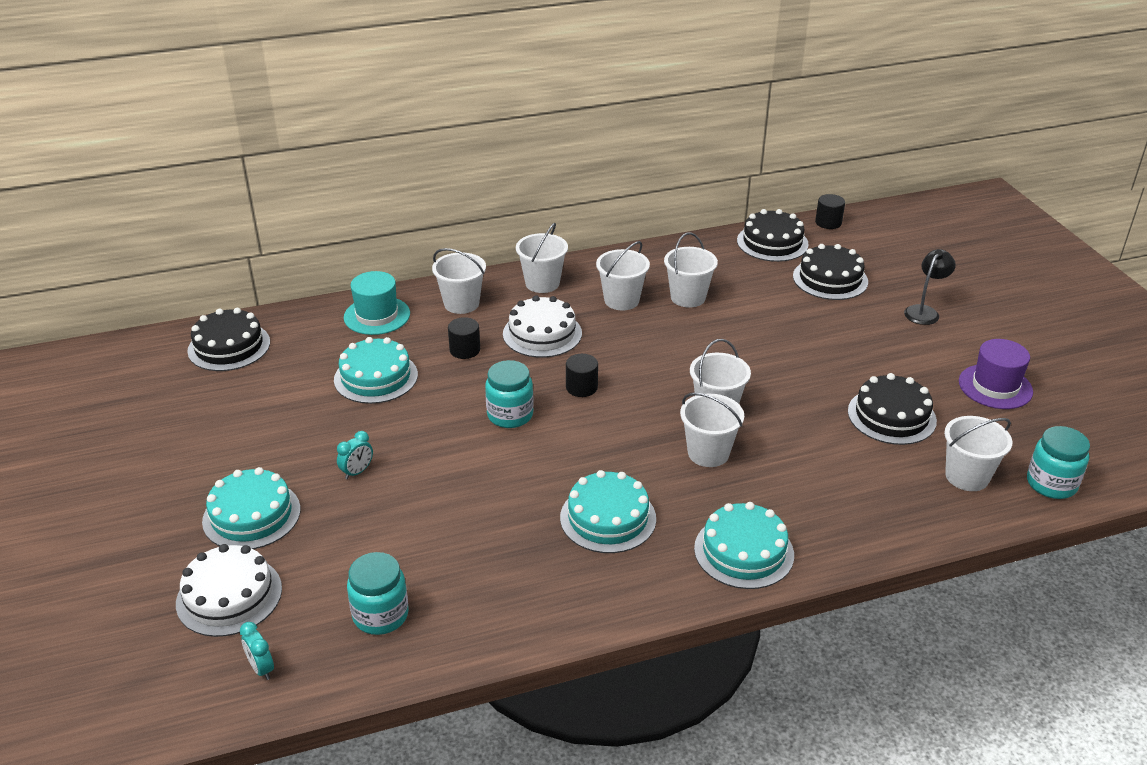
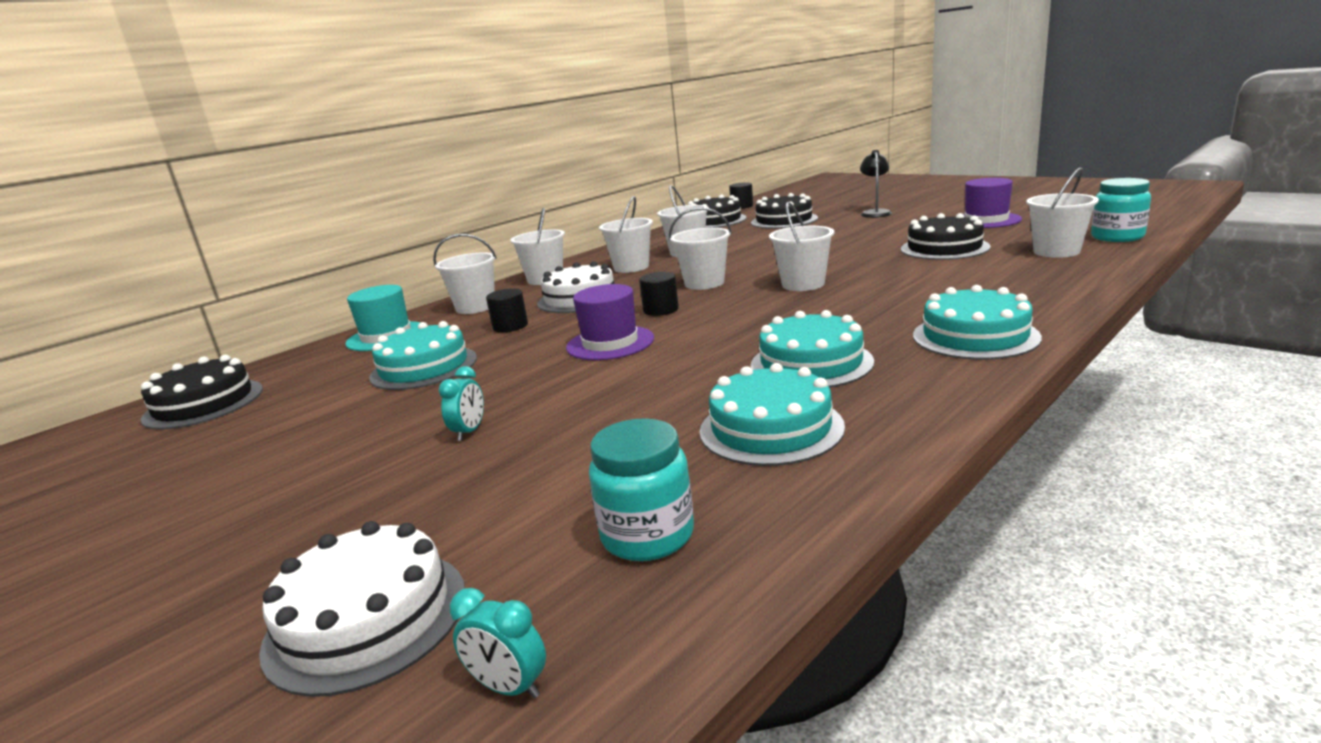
camera: 25 degrees left, 15 degrees down
(251, 515) = (340, 518): turquoise cake -> turquoise cake (771, 428)
(510, 415) = (610, 343): turquoise jar -> purple hat
(708, 453) = (837, 303): white bucket -> white bucket (704, 283)

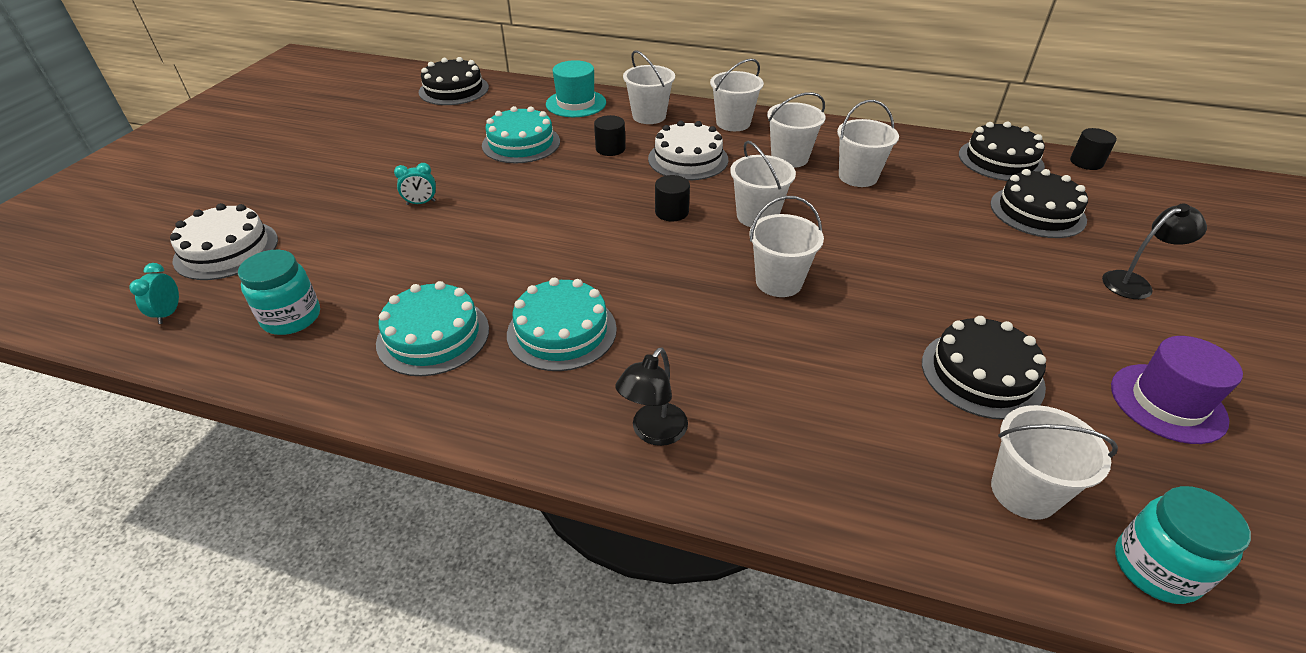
camera: 60 degrees right, 20 degrees up
(610, 343) = (585, 209): purple hat -> none
(975, 336) = (653, 432): turquoise cake -> black lamp

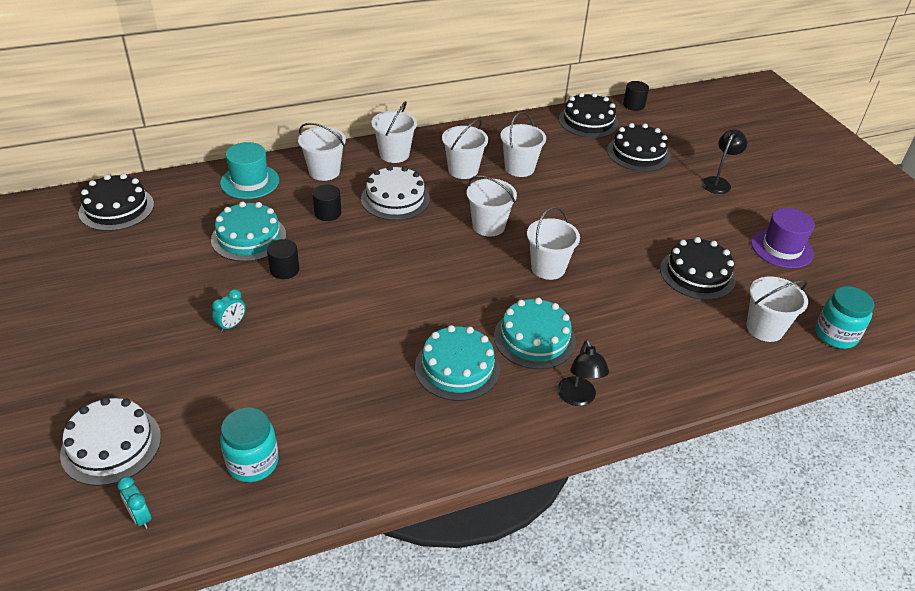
camera: 40 degrees left, 0 degrees up
(433, 336) = (377, 416): turquoise cake -> turquoise cake (534, 338)
(671, 212) = (430, 247): black cylinder -> black cylinder (284, 269)

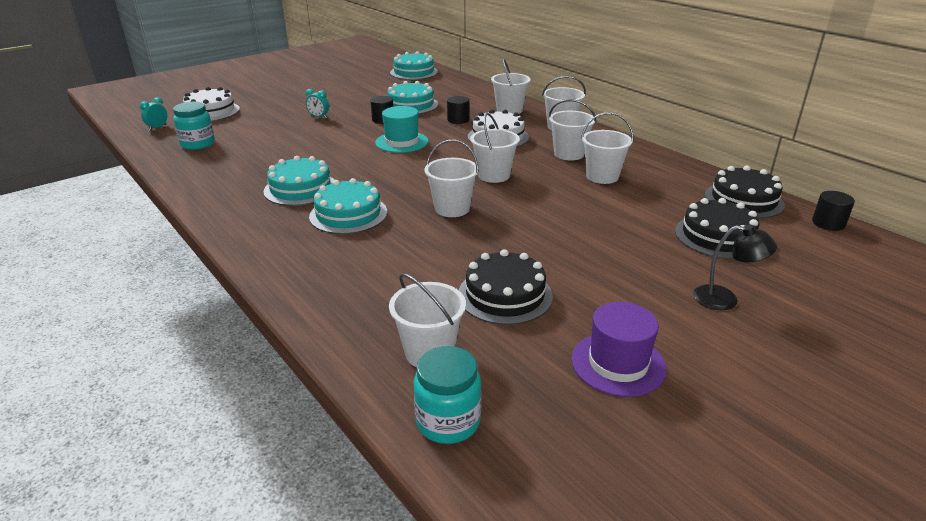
camera: 75 degrees right, 10 degrees down
(116, 208) = (414, 72): black cake -> turquoise cake
(250, 181) = (473, 94): turquoise hat -> turquoise hat (401, 142)
(578, 398) = (277, 242): black lamp -> none

